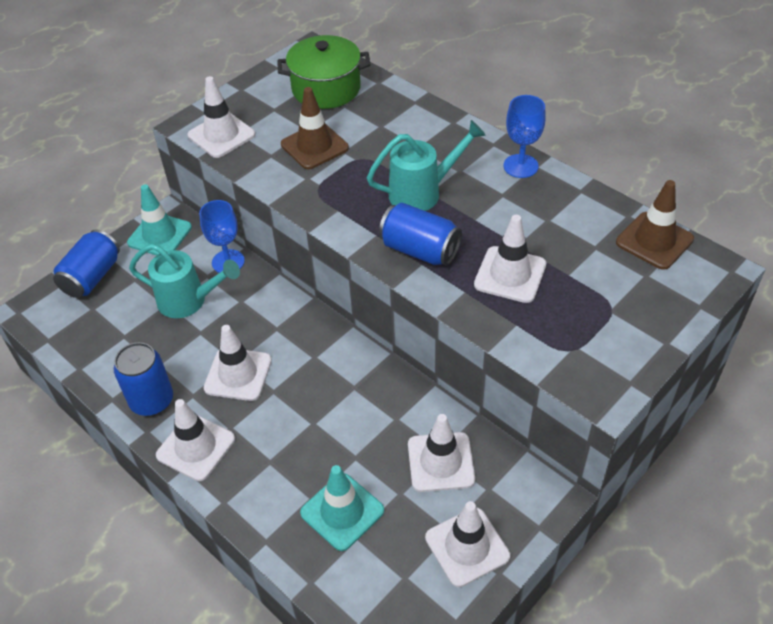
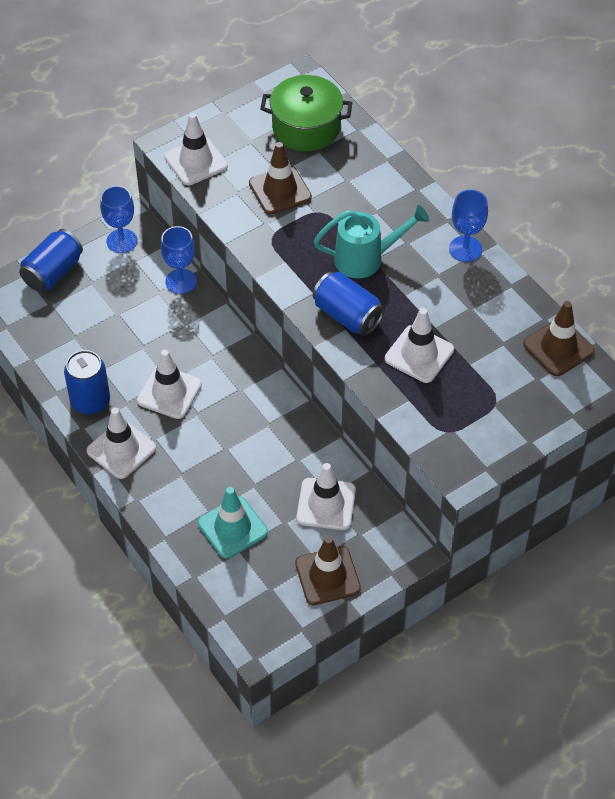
camera: 10 degrees right, 5 degrees up
(160, 235) = (121, 241): turquoise traffic cone -> blue goblet
(188, 301) = (137, 314): turquoise watering can -> none
(467, 547) = (327, 576): white traffic cone -> brown traffic cone

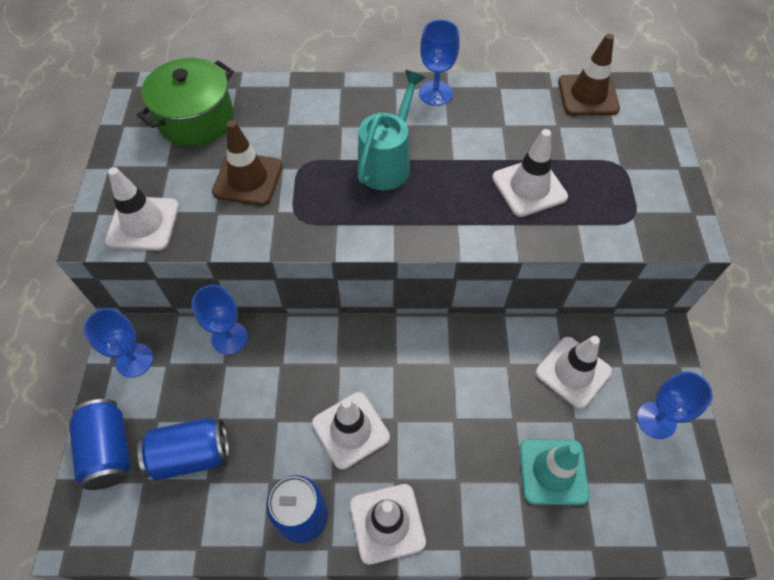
camera: 55 degrees left, 5 degrees up
(327, 576) = (656, 420): brown traffic cone -> blue goblet
(347, 315) = (443, 214): blue can -> blue can (191, 455)

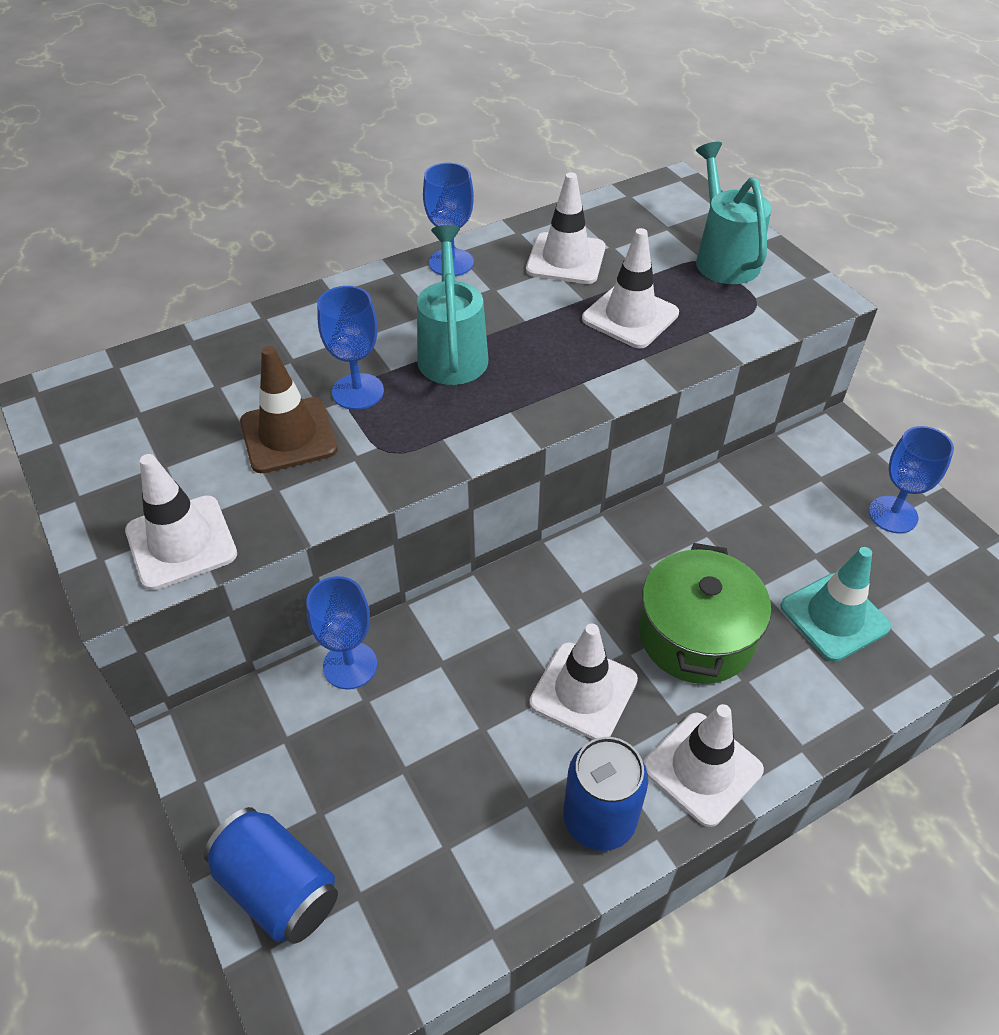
camera: 30 degrees left, 10 degrees down
(134, 360) = (232, 757): blue goblet -> blue goblet (358, 392)
(191, 455) = (400, 828): blue can -> none
(196, 119) = (161, 397): green pot -> green pot (696, 636)
(573, 372) = (778, 508): white traffic cone -> white traffic cone (566, 259)
(588, 95) = (620, 208): brown traffic cone -> none
(637, 168) = (723, 258): none -> turquoise watering can

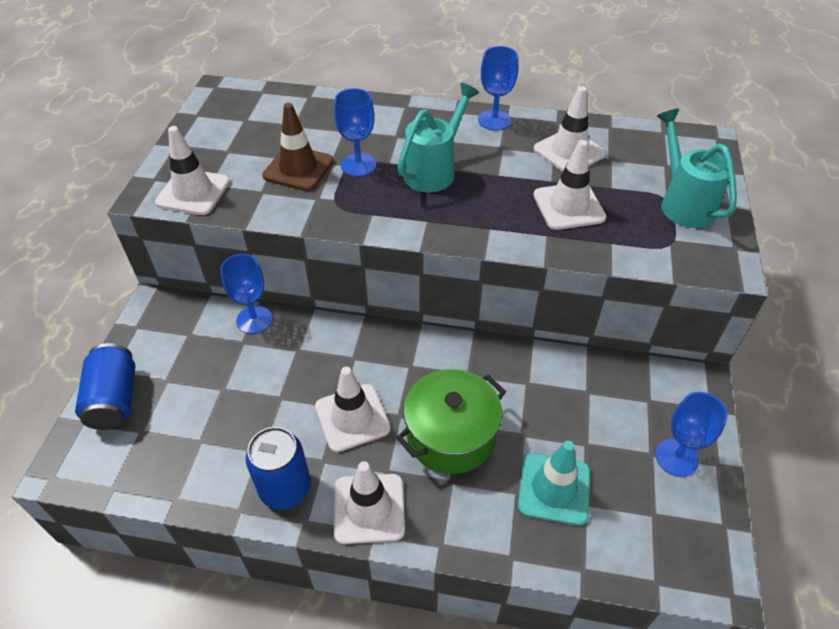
camera: 40 degrees right, 0 degrees up
(723, 258) = (683, 203): turquoise watering can -> turquoise watering can turned 45 degrees counterclockwise

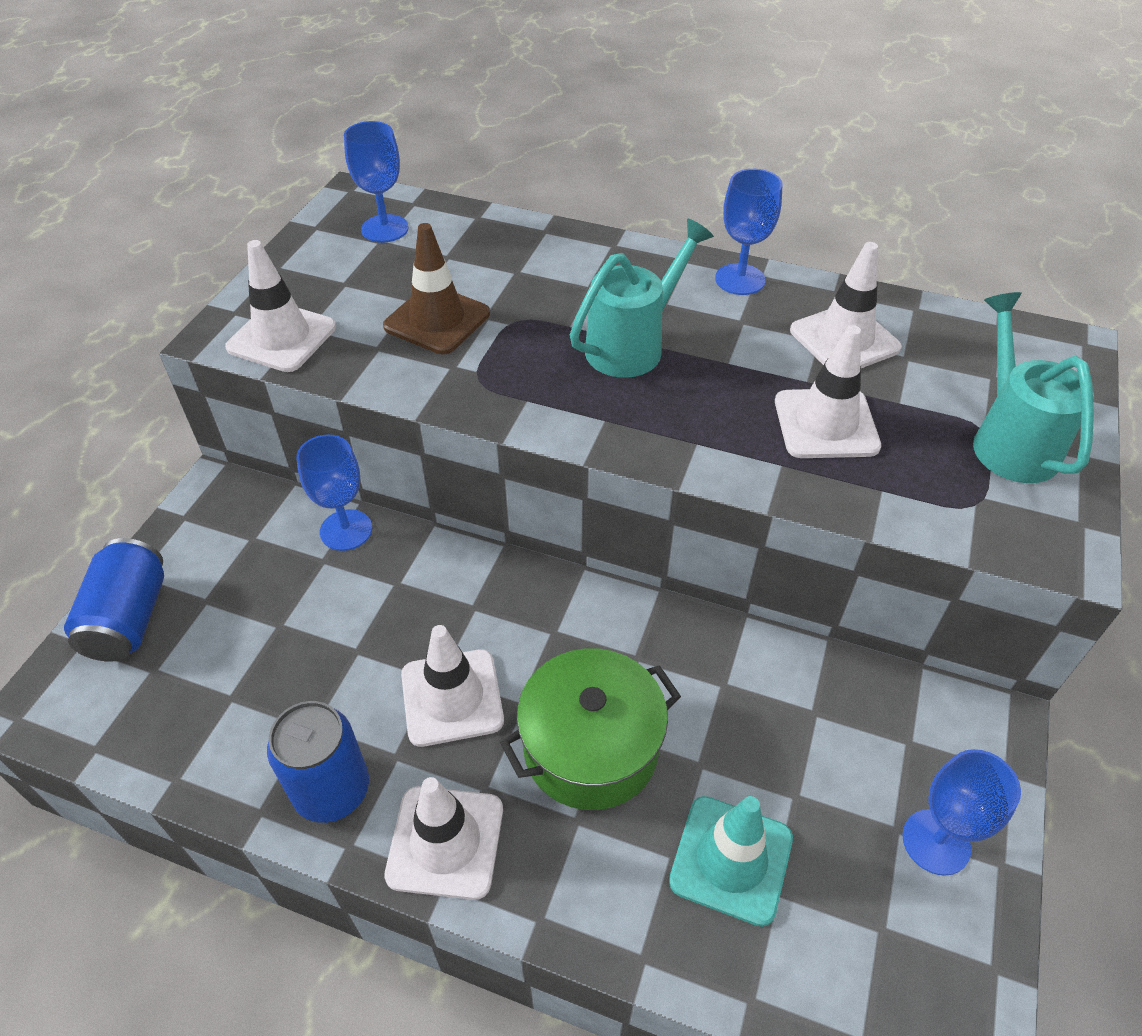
camera: 10 degrees right, 0 degrees up
(358, 165) = (524, 324): blue goblet -> blue goblet (385, 229)

